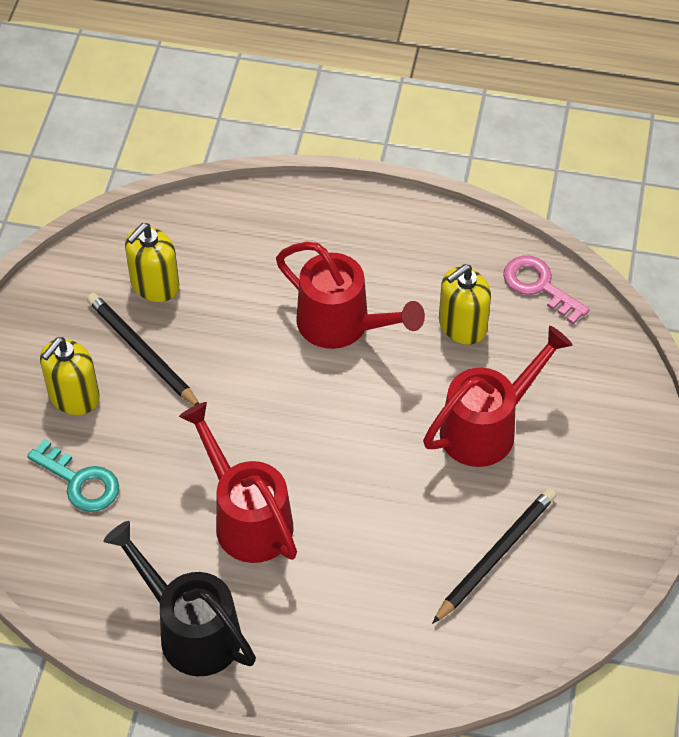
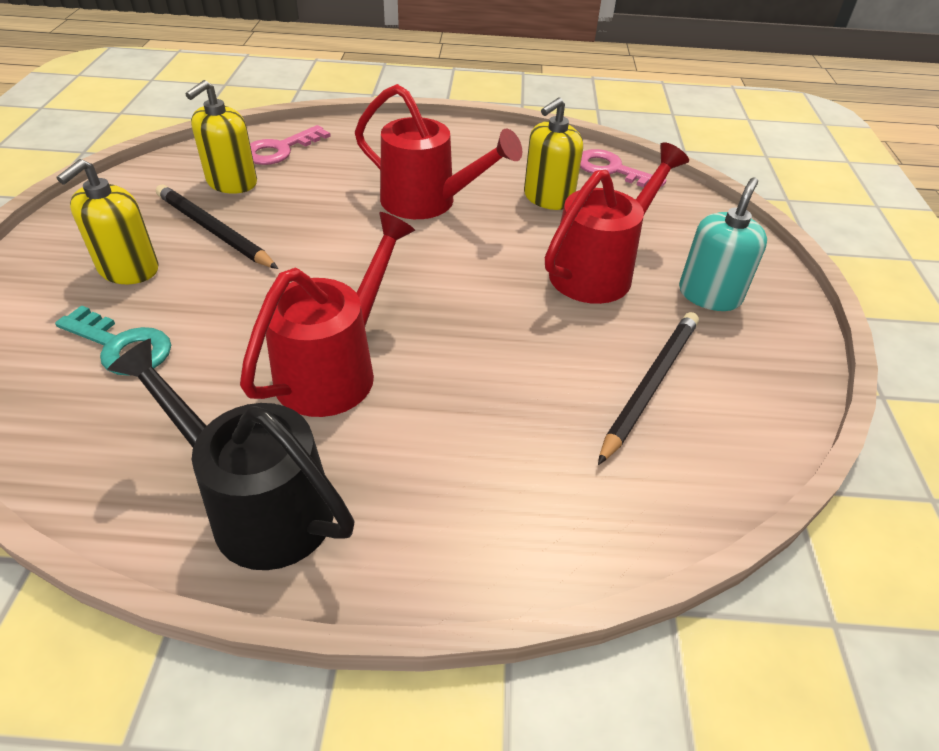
camera: 10 degrees left, 10 degrees down
(200, 235) = (280, 150): none -> pink key
(247, 518) = (335, 368): red watering can -> red watering can turned 75 degrees clockwise
(580, 465) = (709, 295): none -> turquoise soap dispenser

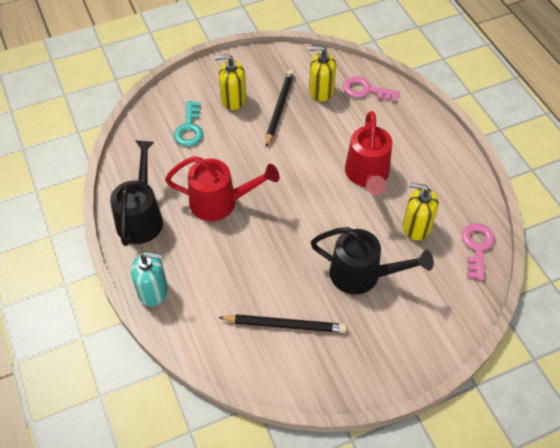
camera: 65 degrees right, 10 degrees up
(599, 270) = (362, 275): red watering can -> black watering can
(709, 295) = (377, 334): turquoise soap dispenser -> turquoise soap dispenser (153, 291)

